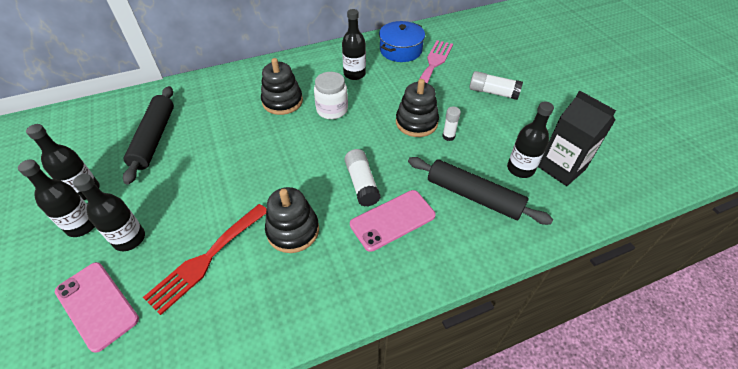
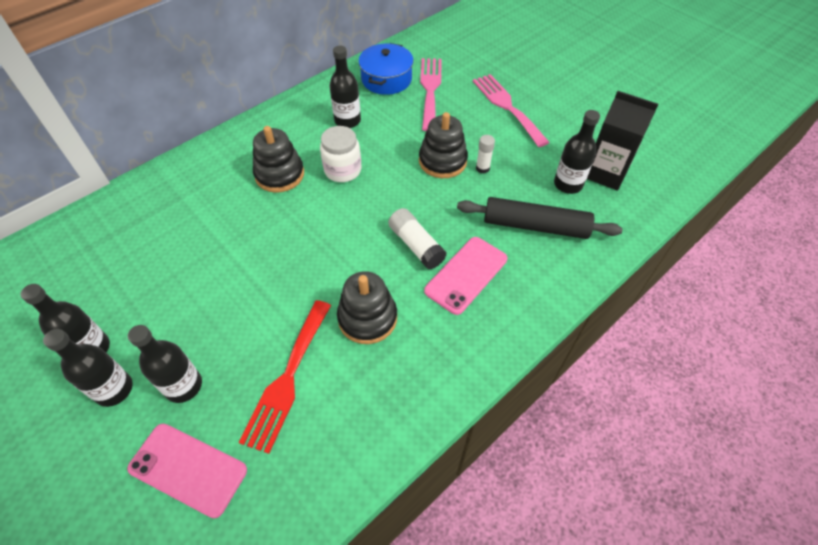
camera: 20 degrees left, 5 degrees up
(154, 138) = (144, 260): black rolling pin -> none
(493, 92) = (507, 107): white glue stick -> pink fork

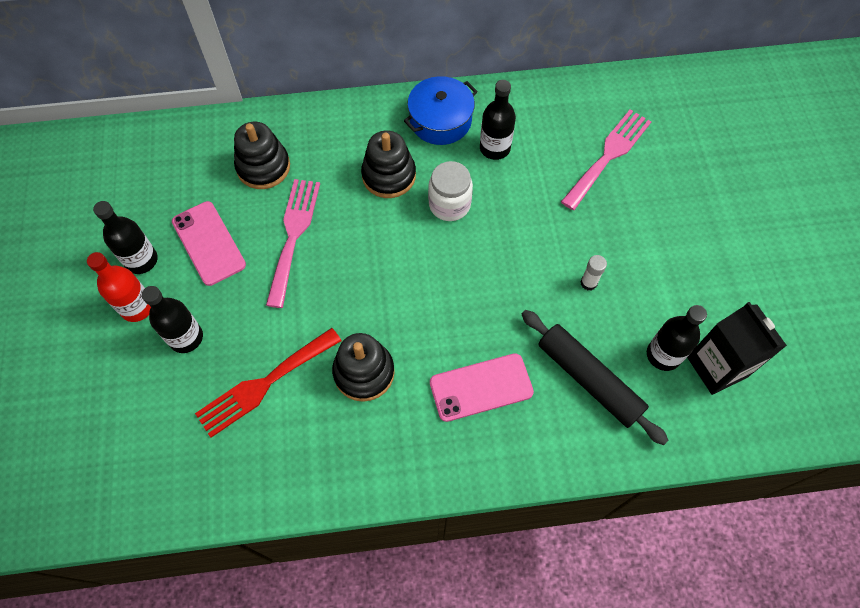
camera: 35 degrees right, 10 degrees up
(114, 389) = (137, 307): black bottle -> red bottle
(188, 469) = (149, 409): pink phone -> pink phone (209, 243)
(386, 79) = (572, 117): blue pot -> blue pot (440, 120)
(416, 245) = (458, 328): white glue stick -> none
(442, 161) = (554, 251): black stacking toy -> black stacking toy (263, 167)
(507, 107) = (676, 223): pink fork -> pink fork (293, 235)

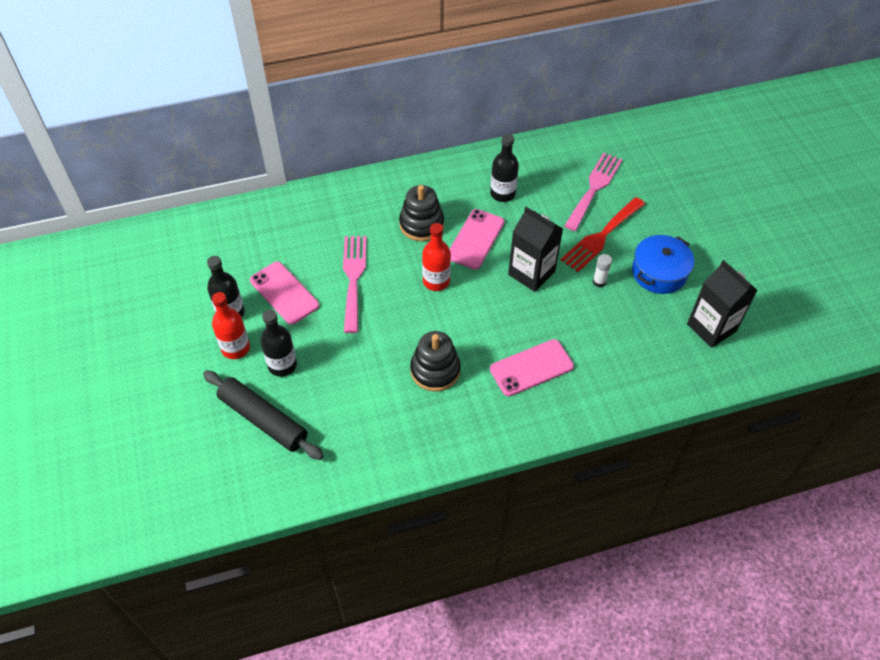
camera: 10 degrees left, 10 degrees down
(263, 167) = (316, 231): black stacking toy -> none
(264, 384) = (356, 390): red fork -> red fork (601, 237)
(390, 253) = (436, 281): none -> red bottle
(440, 120) = (454, 179): blue pot -> blue pot (659, 272)
(449, 204) = (475, 239): white jar -> pink phone
(507, 259) = (531, 273): none -> black carton
(589, 379) = (615, 350): black rolling pin -> black rolling pin (263, 419)
(663, 355) = (668, 325): black bottle -> none

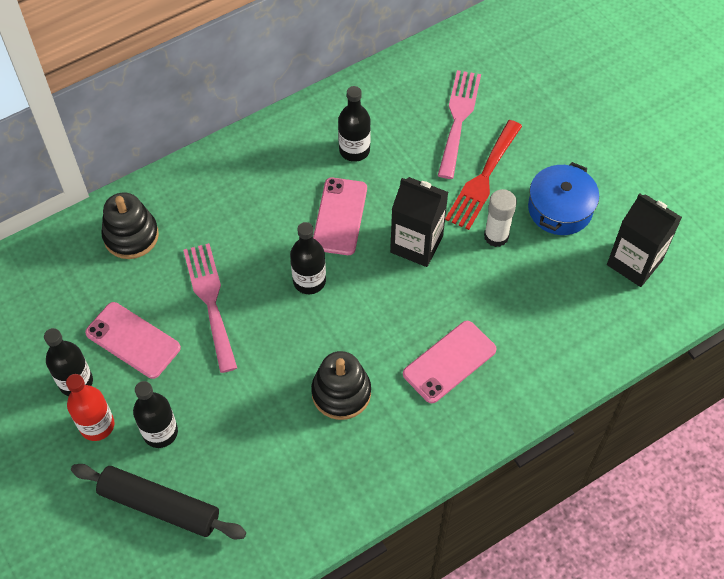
camera: 15 degrees left, 5 degrees up
(421, 224) = (270, 212): black stacking toy -> black stacking toy (131, 236)
(436, 281) = (309, 281): red bottle -> black bottle
(599, 281) = (496, 236): white glue stick -> white glue stick, size x1.55

